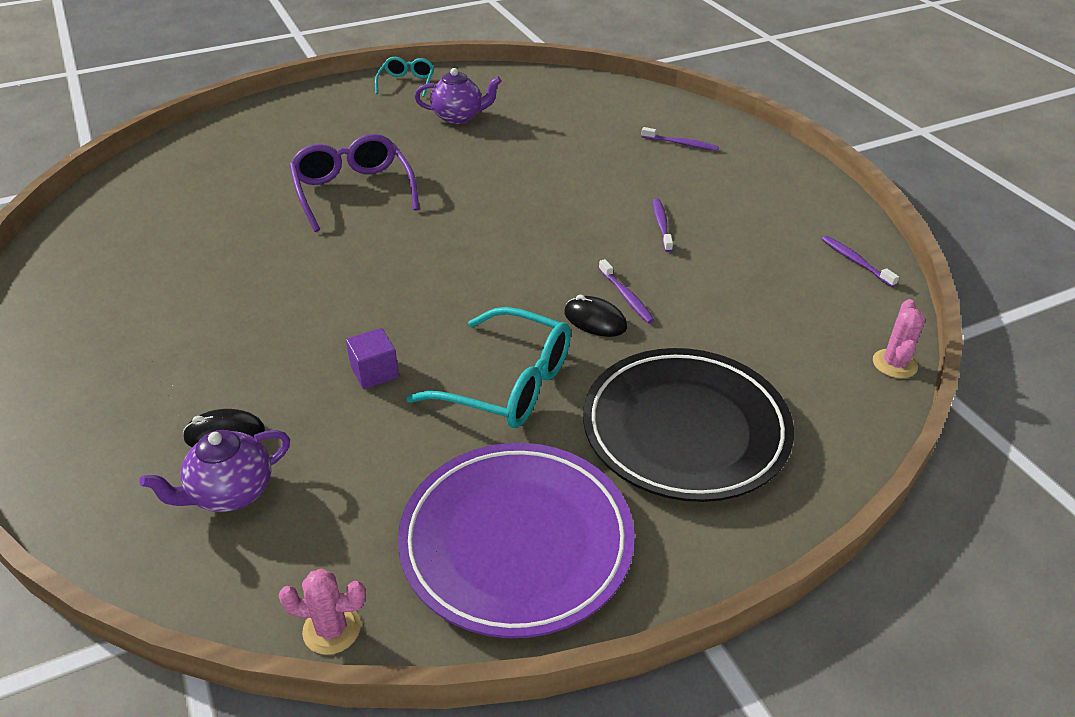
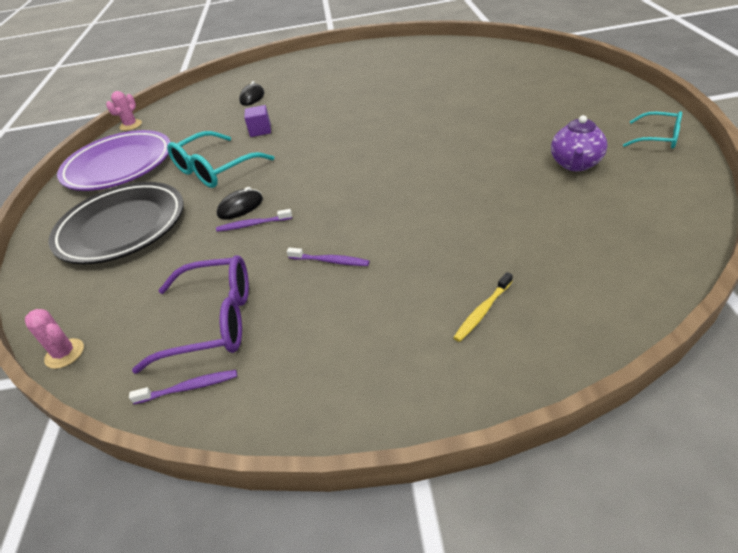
camera: 115 degrees right, 0 degrees up
(231, 493) = (217, 102): purple teapot -> none
(353, 192) = (454, 119): purple glasses -> purple glasses (212, 322)
(681, 144) = (482, 311): purple toothbrush -> yellow toothbrush

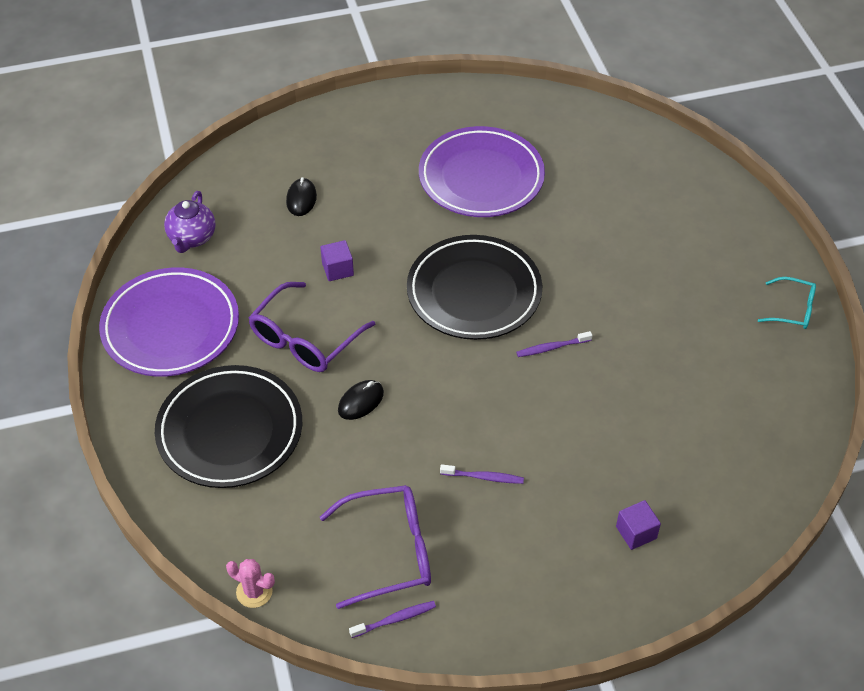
camera: 15 degrees left, 10 degrees up
(131, 125) = (146, 246): pink cactus -> none
(215, 169) = (305, 338): turquoise glasses -> purple glasses
(253, 224) = (385, 428): purple toothbrush -> purple toothbrush (552, 348)
(363, 138) = (474, 292): none -> black plate
(389, 80) = (481, 177): none -> purple plate
(482, 311) = (636, 532): yellow toothbrush -> purple cube
(576, 164) = (711, 347): purple teapot -> purple teapot (192, 238)

